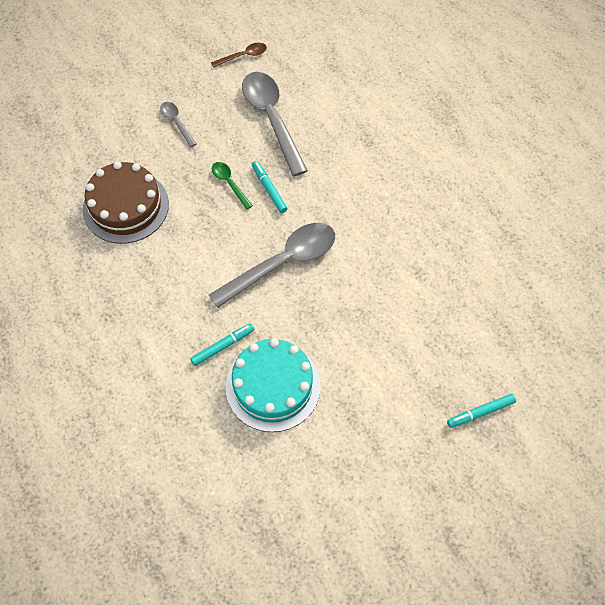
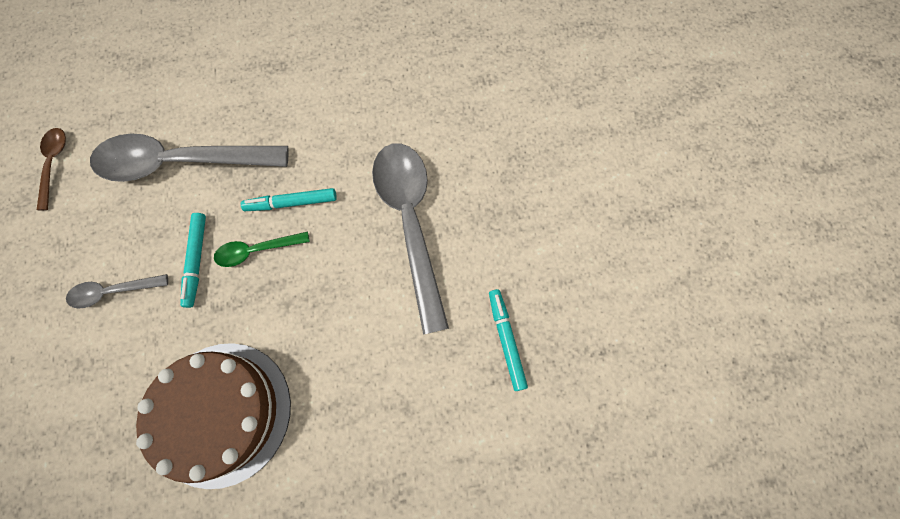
camera: 70 degrees left, 10 degrees up
(273, 386) = (583, 294): turquoise cake -> none
(480, 412) = (677, 84): turquoise marker -> turquoise marker (197, 261)

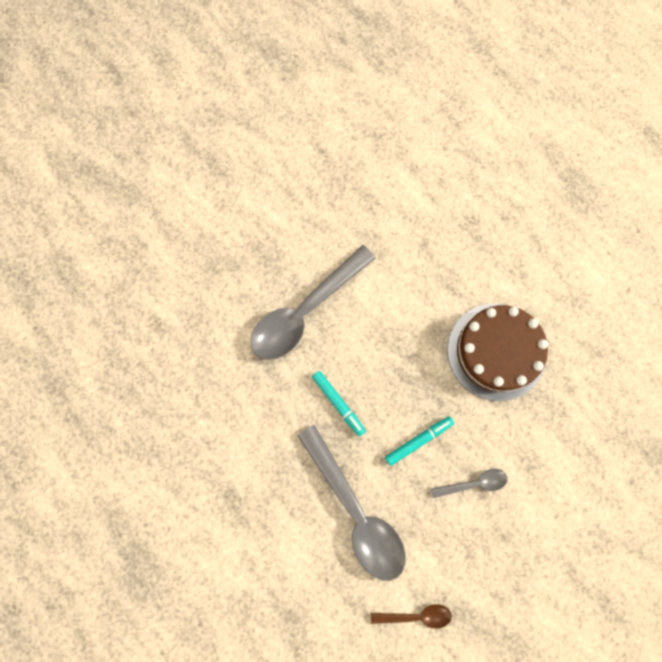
camera: 120 degrees left, 5 degrees up
(54, 164) = (416, 615): brown spoon -> brown spoon turned 150 degrees counterclockwise
(113, 291) = (474, 483): grey spoon -> grey spoon turned 60 degrees counterclockwise
(256, 250) = (386, 403): green spoon -> none
(506, 340) = (348, 209): turquoise marker -> none

